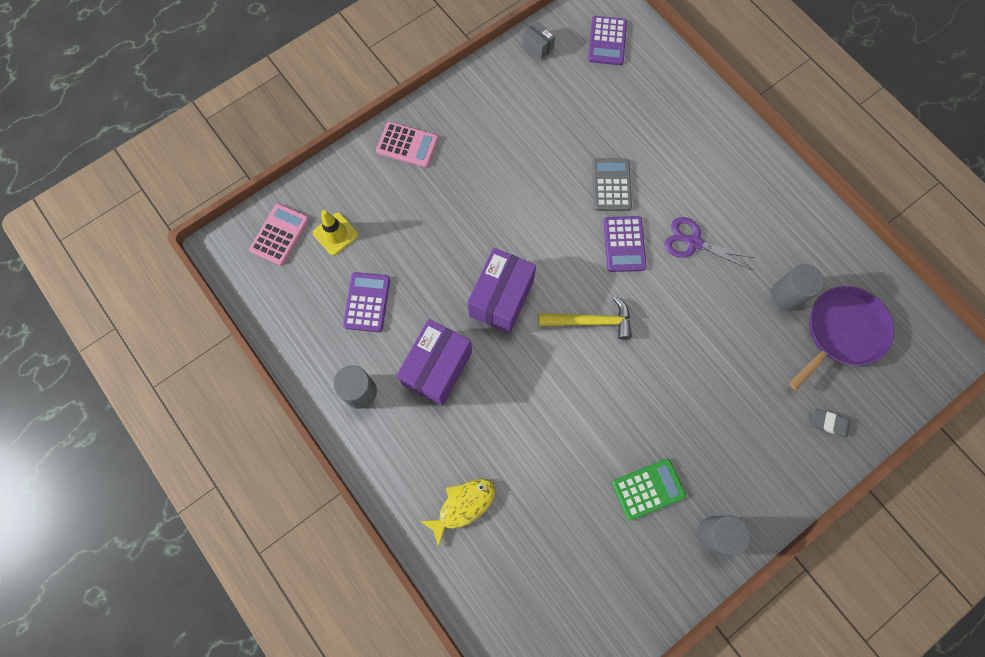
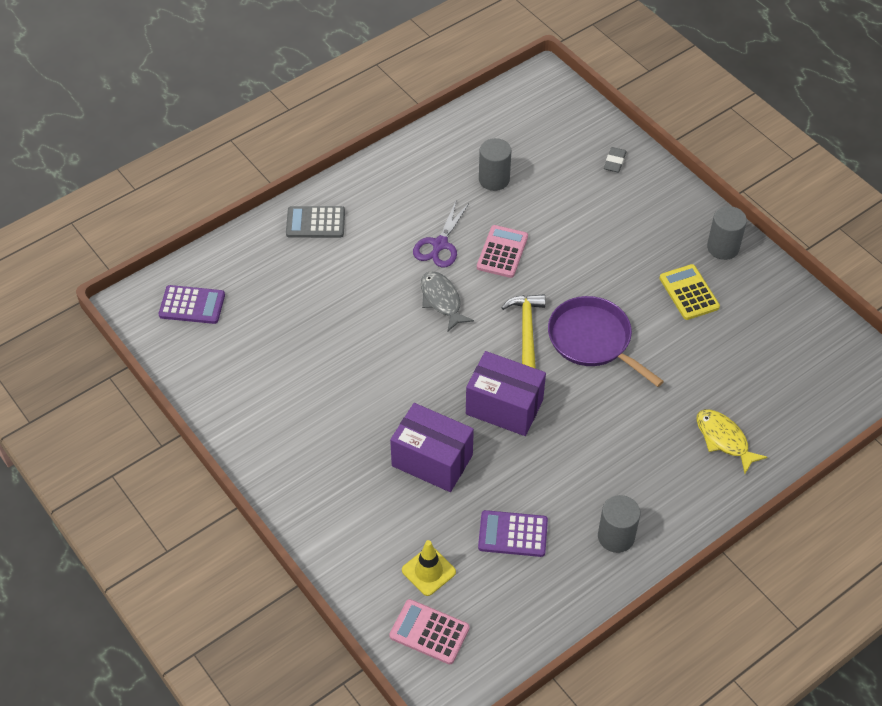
camera: 90 degrees left, 20 degrees down
(407, 145) = (314, 500): pink calculator -> pink calculator (502, 252)
(437, 368) = (584, 464): purple box -> purple box (432, 460)
(538, 46) = (191, 370): grey box -> none
(611, 185) = (373, 308): grey calculator -> grey calculator (315, 223)
(624, 244) = (441, 300): purple calculator -> grey fish
(648, 489) = (689, 292): green calculator -> yellow calculator
(841, 332) = (529, 145): purple pan -> purple pan (592, 340)

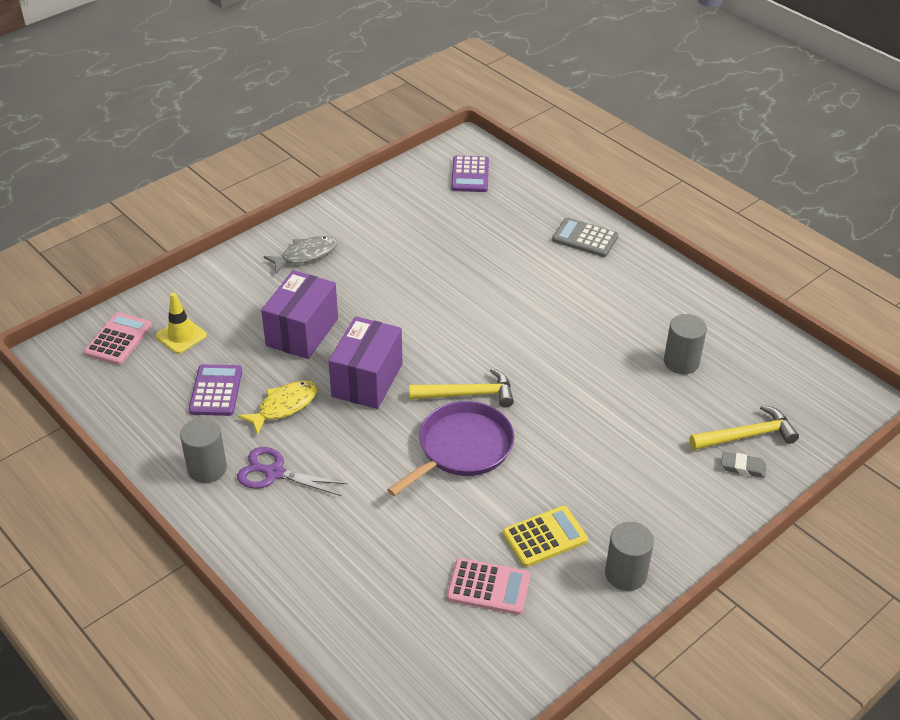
camera: 85 degrees right, 10 degrees down
(315, 223) = (585, 238): grey calculator -> grey calculator turned 60 degrees counterclockwise
(440, 244) = (575, 324): purple scissors -> purple scissors (274, 473)
(441, 300) = (500, 329): grey fish -> grey fish (305, 255)
(502, 252) = (575, 372): pink calculator -> pink calculator (488, 587)
(581, 153) = (747, 436): none -> yellow hammer
(724, 439) = (329, 565): yellow fish -> yellow fish (284, 406)

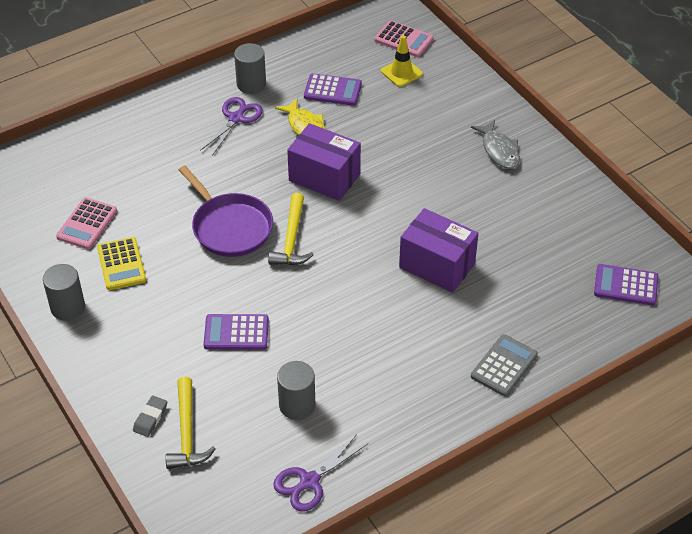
camera: 100 degrees right, 5 degrees up
(302, 332) = (393, 142): purple box -> purple box (437, 265)
(610, 419) = (236, 333): none -> purple calculator
(759, 343) = (309, 481): none -> purple scissors

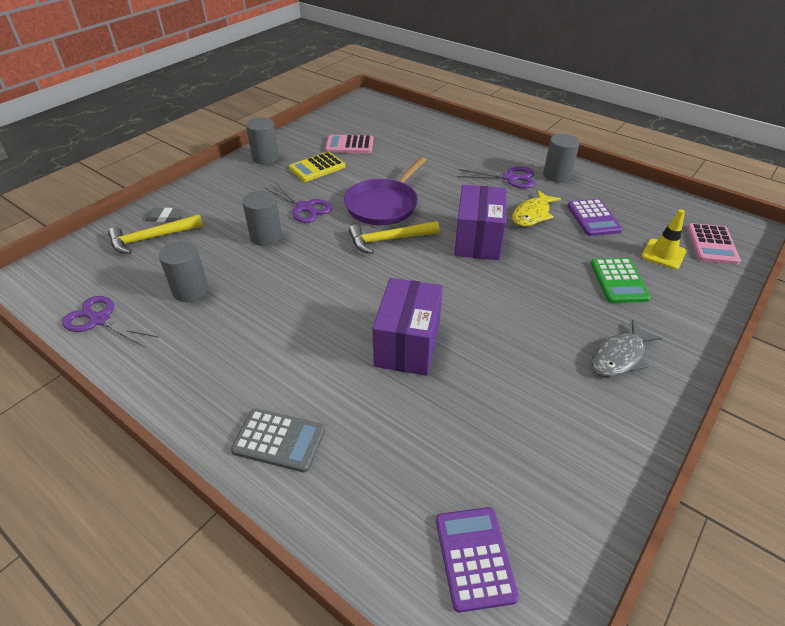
camera: 70 degrees right, 5 degrees down
(199, 292) = (304, 207): none -> purple scissors
(236, 333) = (266, 236): purple calculator -> grey cylinder
(421, 113) = (619, 281): none -> green calculator

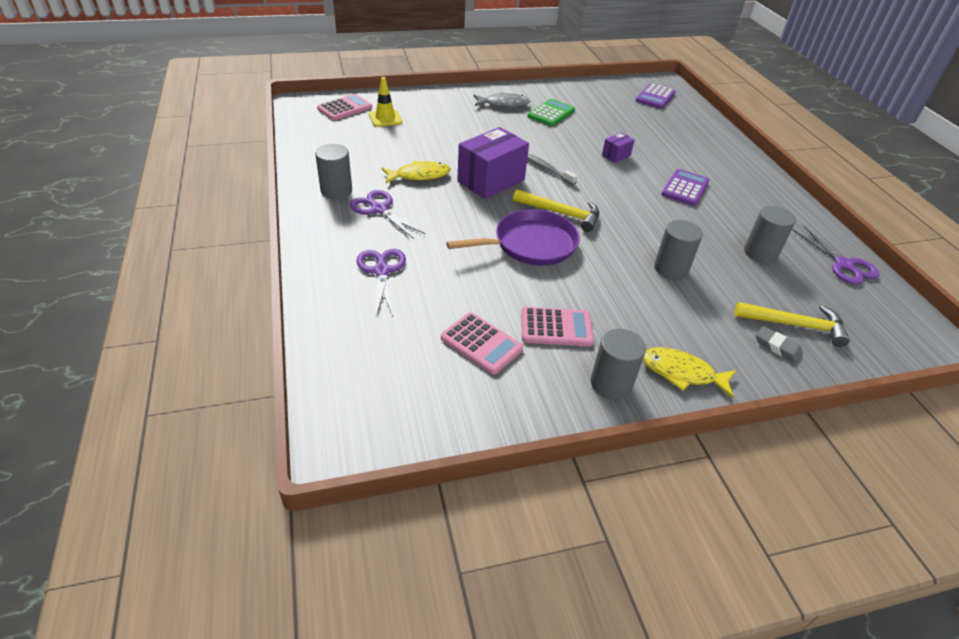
camera: 145 degrees left, 0 degrees up
(227, 178) = (681, 373): none -> yellow fish
(279, 440) = (723, 154): grey calculator -> none
(304, 207) = (612, 281): purple scissors -> purple scissors (382, 271)
(317, 168) = (556, 327): yellow calculator -> pink calculator
(407, 344) = (616, 155): purple box -> purple box, size x0.47
(451, 280) = (546, 169): none -> grey toothbrush
(593, 218) = (381, 152): purple calculator -> purple calculator (685, 188)
(619, 281) = (441, 122): green calculator -> green calculator (551, 113)

